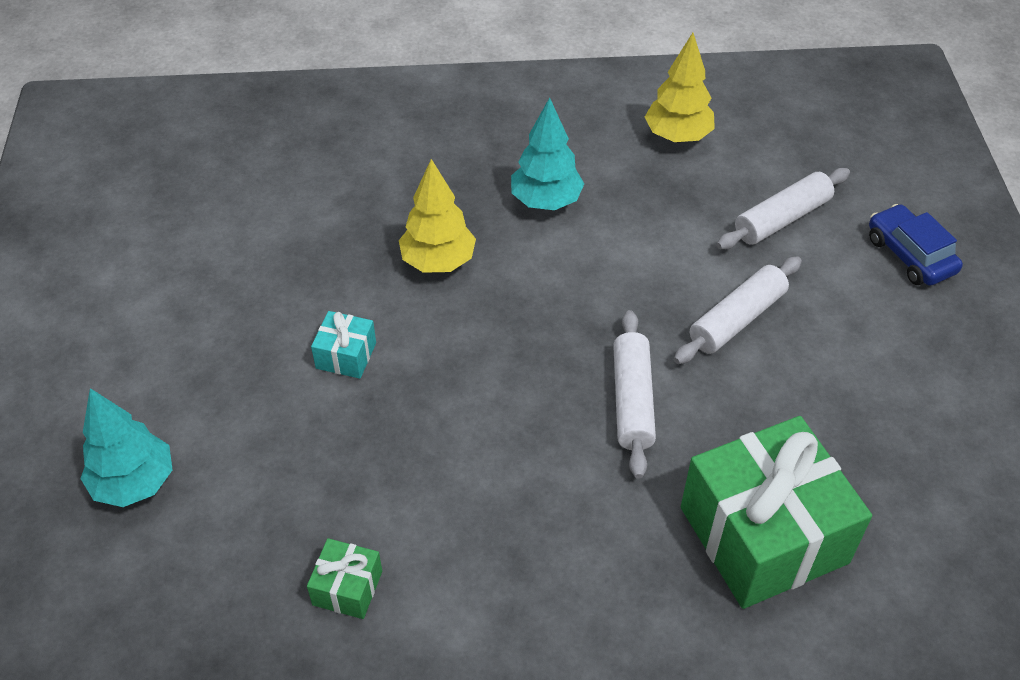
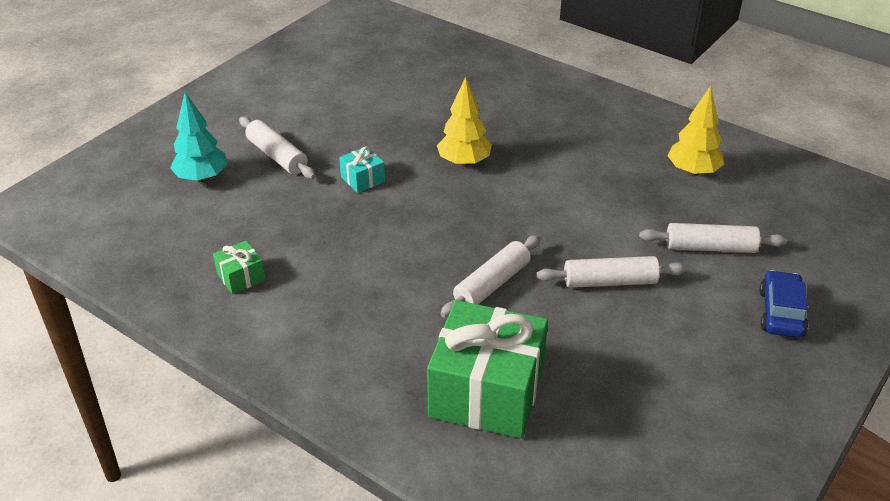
camera: 40 degrees right, 10 degrees down
(201, 389) = (277, 156): none -> white rolling pin
(546, 201) = (563, 164): turquoise tree -> none

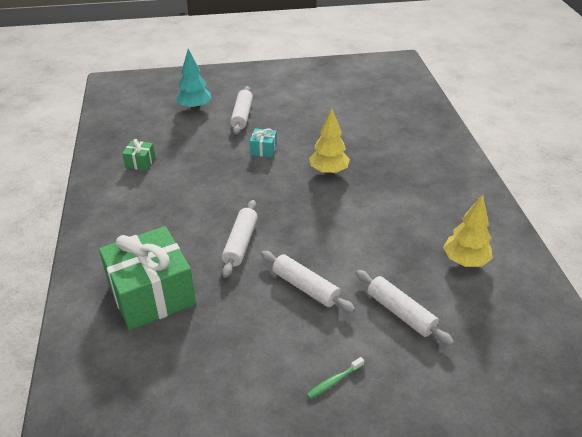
camera: 45 degrees right, 0 degrees up
(492, 284) = (241, 243): white rolling pin -> white rolling pin turned 75 degrees counterclockwise
(745, 338) = (334, 381): none -> green toothbrush
(781, 313) = (383, 386): blue car -> none

